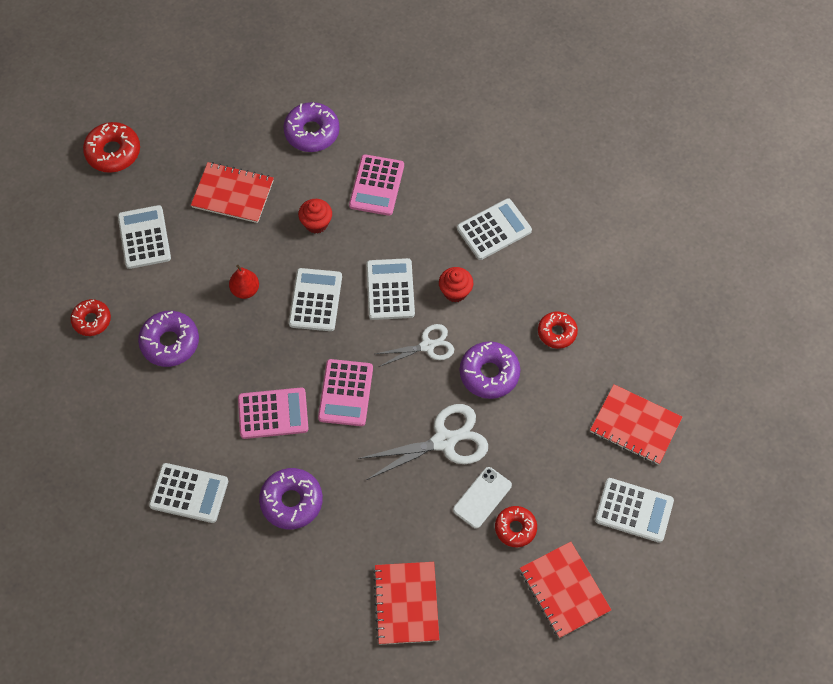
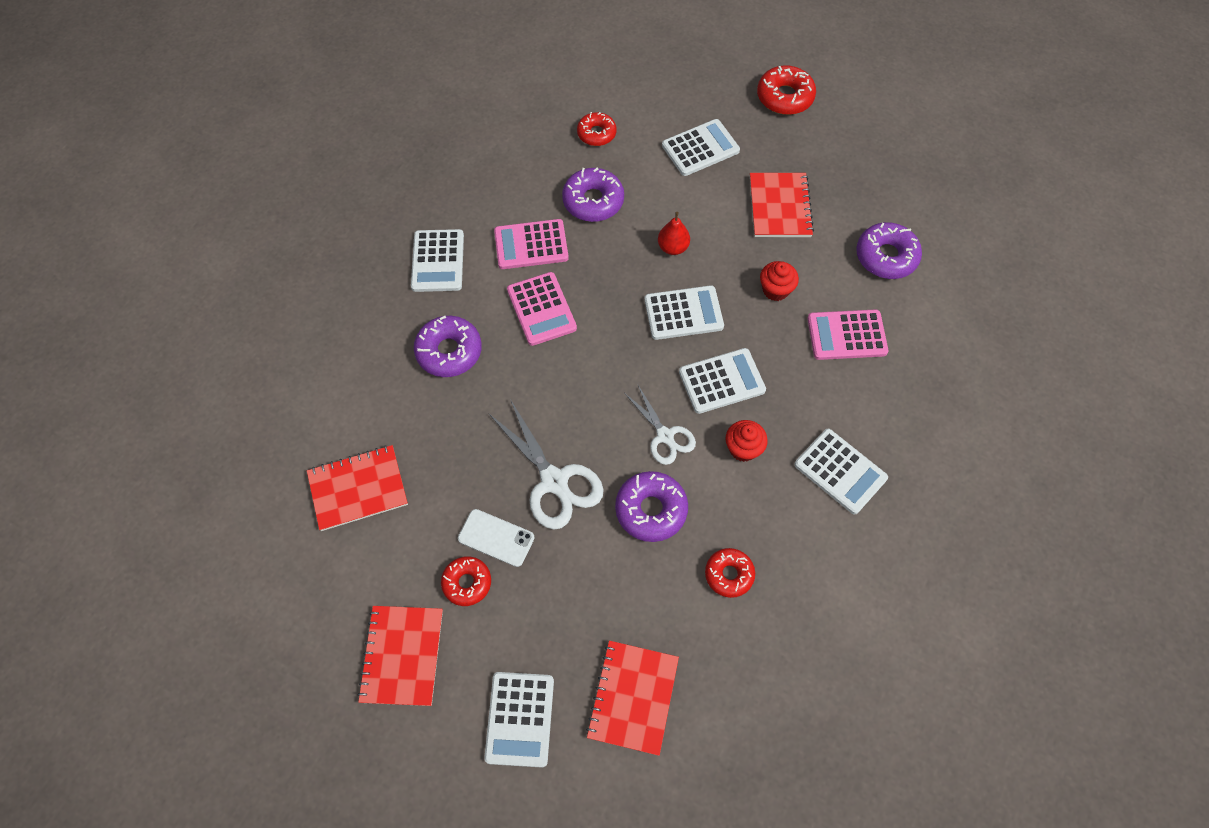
camera: 75 degrees right, 0 degrees up
(345, 393) = (584, 369): pink calculator -> pink calculator (531, 245)
(564, 590) = (402, 656): red notebook -> red notebook turned 45 degrees counterclockwise

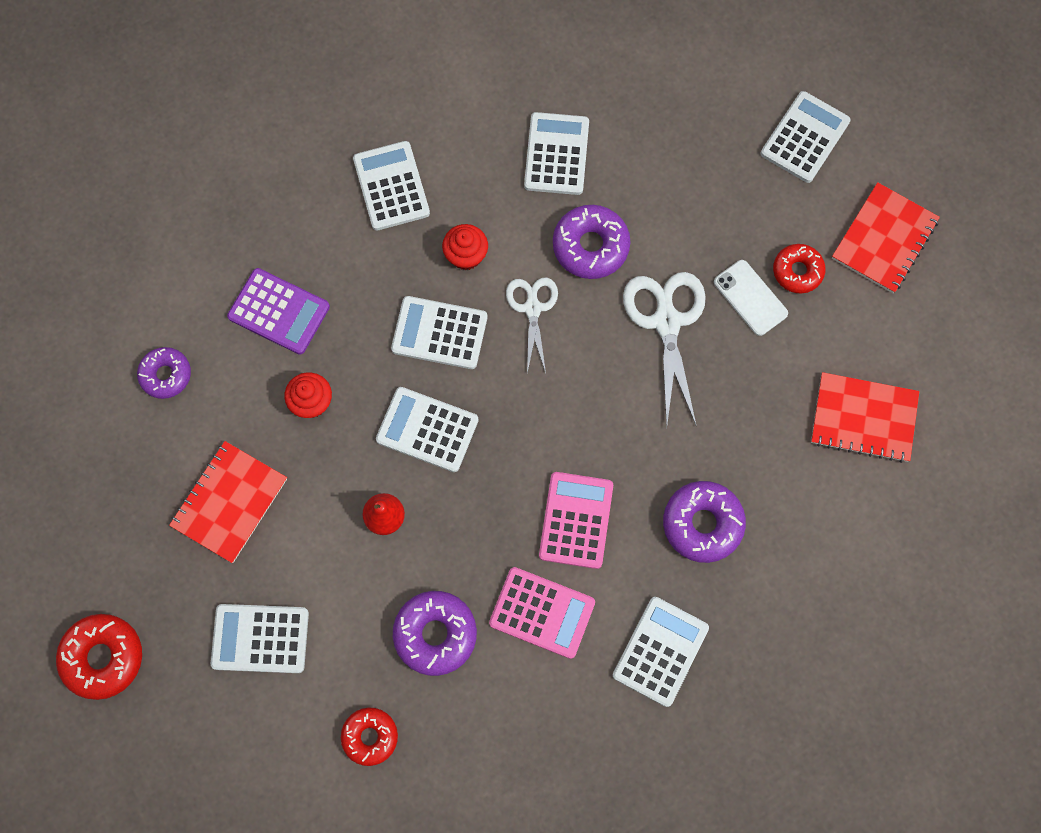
camera: 150 degrees left, 10 degrees up
(633, 697) = (700, 104): red notebook -> none
(729, 574) = (556, 154): red donut -> white calculator
(846, 335) = (279, 312): pink calculator -> purple calculator
(886, 256) = (166, 375): purple donut -> purple donut, size x0.67

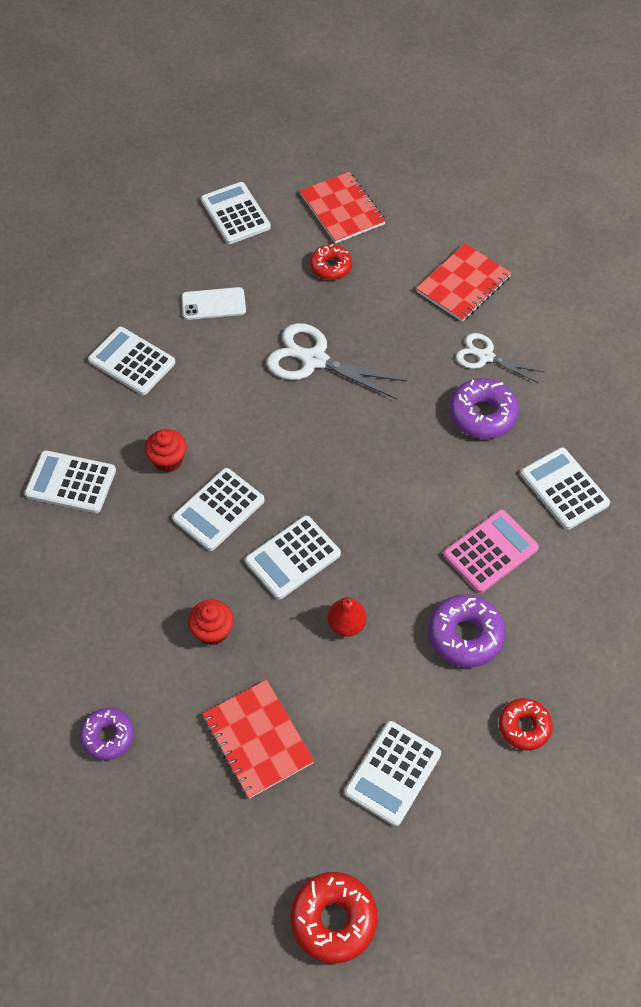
camera: 60 degrees left, 15 degrees down
(279, 312) = (116, 617): purple calculator -> none
(532, 308) = (243, 438): white scissors -> white scissors (485, 356)
(576, 520) = (431, 493): pink calculator -> none
(590, 246) = (221, 377): purple donut -> none
(750, 298) = (331, 302): white phone -> white phone (213, 304)

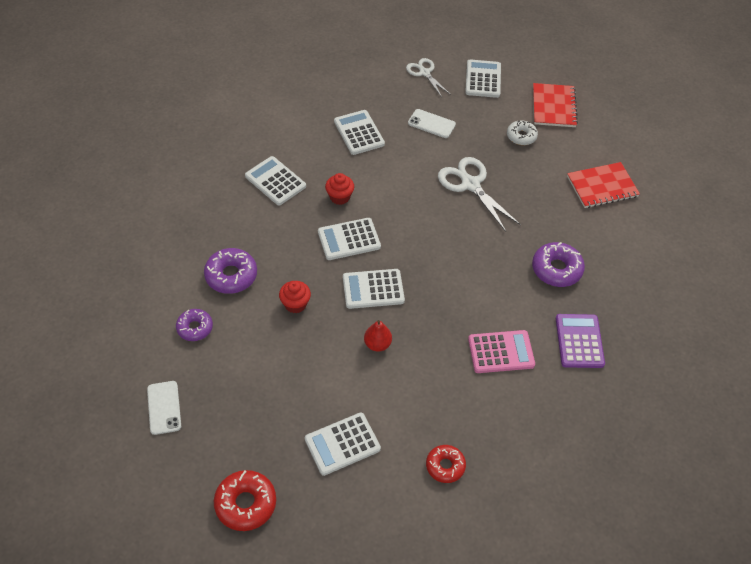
camera: 30 degrees right, 5 degrees down
(145, 864) = (164, 407): none -> white phone
(258, 739) = (277, 378): red notebook -> none
(331, 267) = (521, 136): red donut -> white donut
(465, 635) = (447, 391): purple donut -> purple donut (231, 275)
(485, 356) = (585, 236): white scissors -> white scissors (424, 73)
(564, 489) = (579, 341): white calculator -> purple calculator

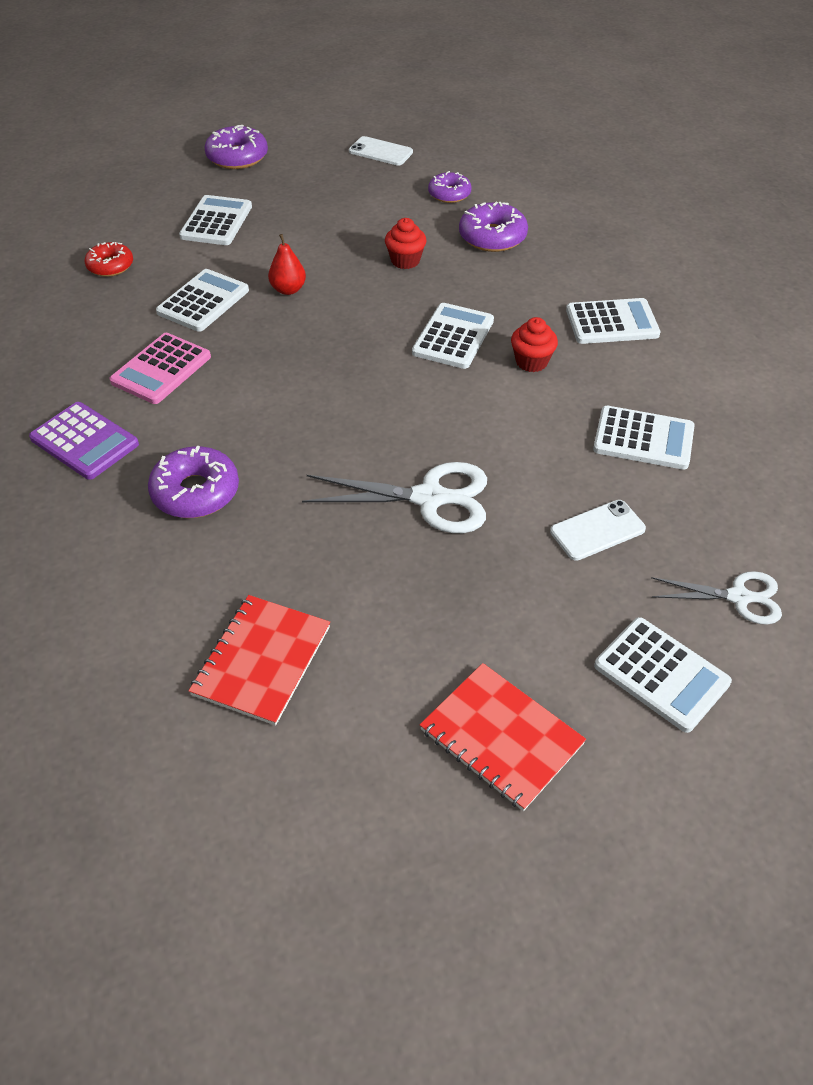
camera: 130 degrees right, 5 degrees down
(246, 504) = (237, 157): red donut -> purple donut
(373, 289) = (360, 320): white calculator -> white calculator (203, 301)
(521, 136) = (470, 630): white donut -> none

